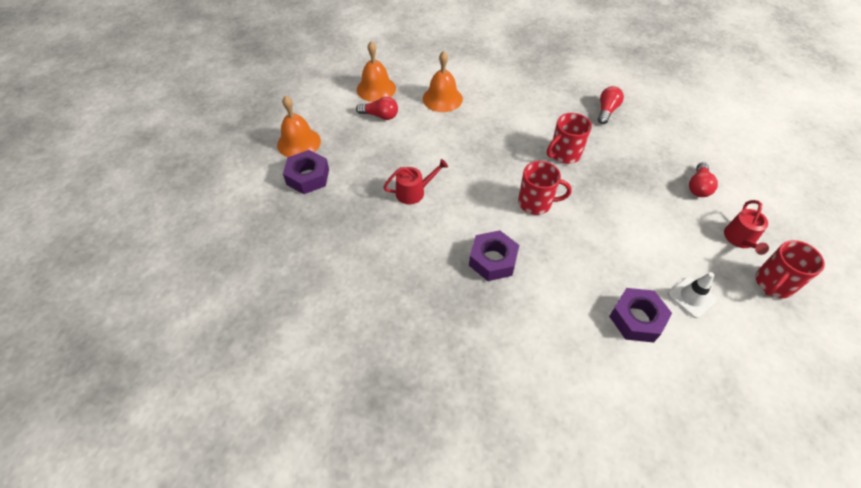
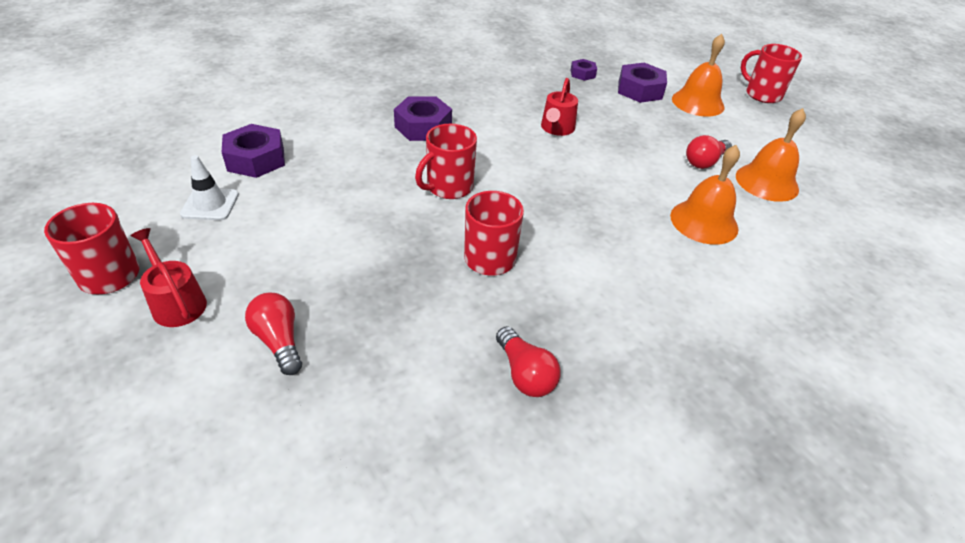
camera: 125 degrees right, 10 degrees down
(252, 118) = (762, 94): none -> red mug
(311, 219) = (582, 74): none -> purple nut

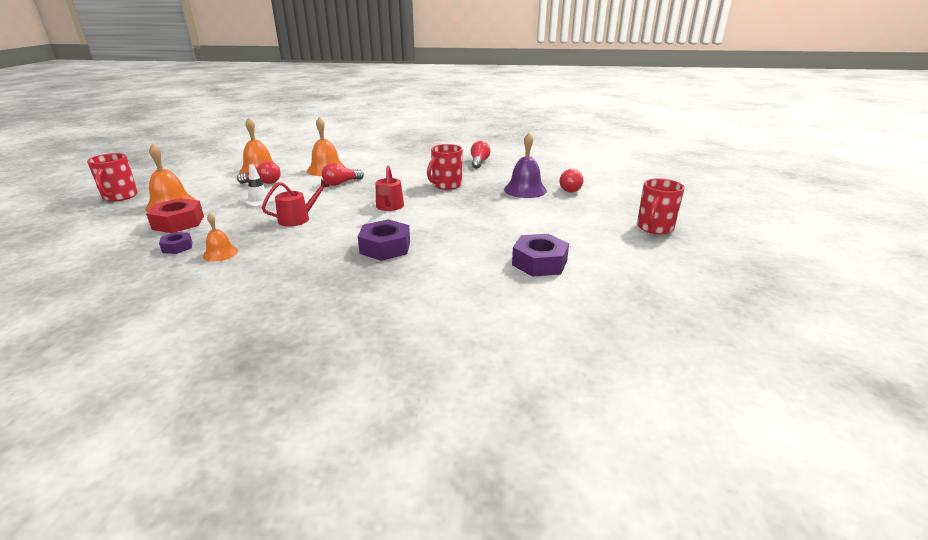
camera: 140 degrees left, 15 degrees down
(177, 303) = (616, 209): red watering can -> red watering can (389, 207)
(210, 204) = (586, 244): white traffic cone -> white traffic cone (259, 200)
(357, 300) = (525, 190): none -> purple bell
(448, 187) = (424, 211): red mug -> none
(542, 80) = (220, 253): none -> orange bell
(626, 199) = (341, 183): none -> red light bulb
(640, 90) = (178, 222): purple nut -> red nut

